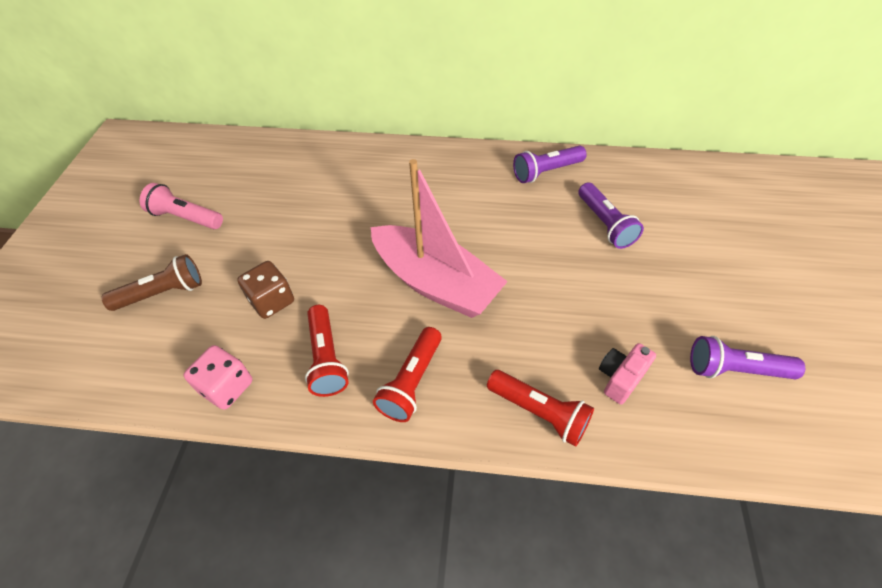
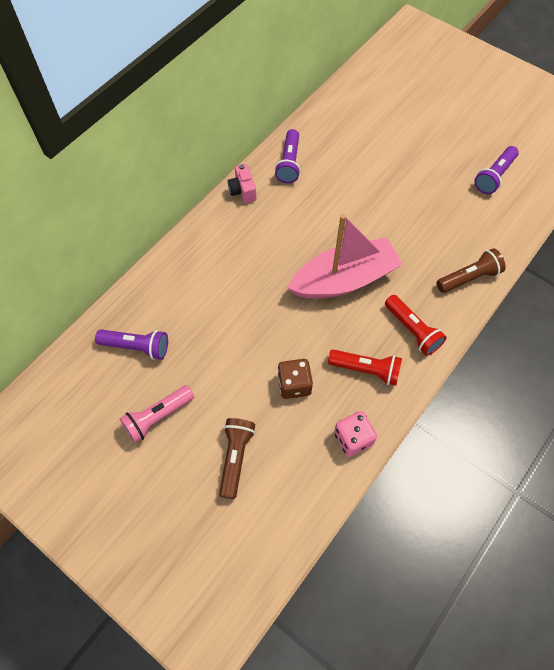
camera: 60 degrees left, 10 degrees up
(540, 412) = (469, 278): red flashlight -> brown flashlight
(605, 224) = (359, 163): purple flashlight -> purple flashlight (137, 347)
(620, 378) = (470, 228): pink camera -> pink camera (243, 191)

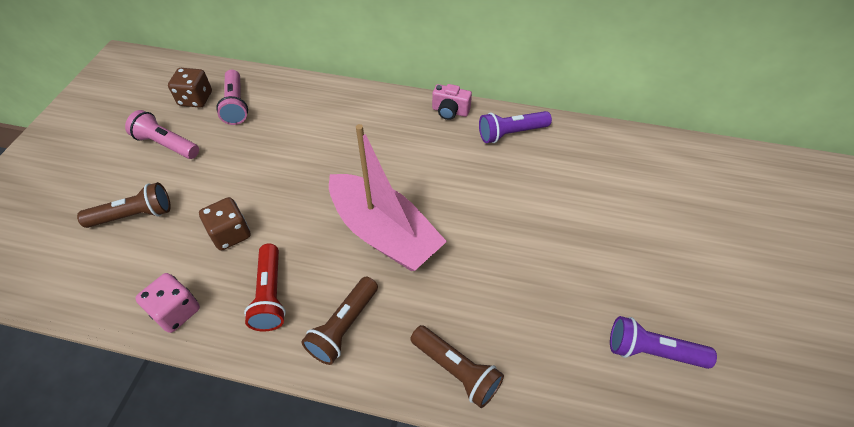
camera: 65 degrees right, 10 degrees down
(105, 380) = (195, 99): none -> brown dice
(137, 347) = (236, 105): purple flashlight -> pink flashlight
(243, 191) = (450, 111): pink camera -> pink camera turned 120 degrees counterclockwise
(412, 330) = (343, 327): red flashlight -> brown flashlight

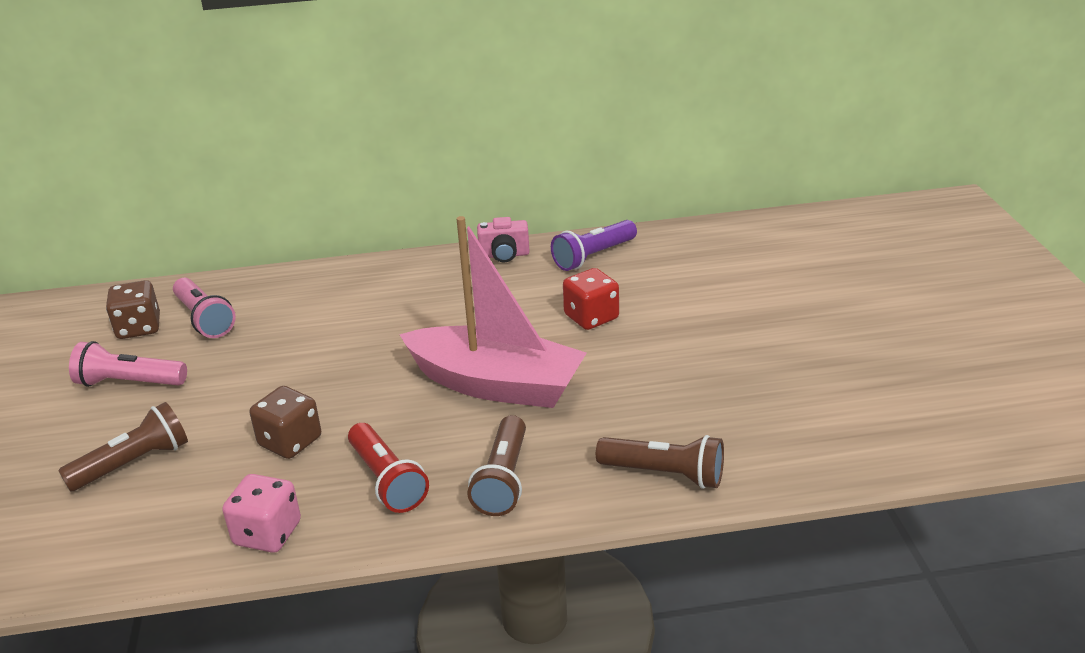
camera: 20 degrees left, 20 degrees down
(480, 192) = (591, 317): none -> red dice
(651, 351) = (866, 393): purple flashlight -> none

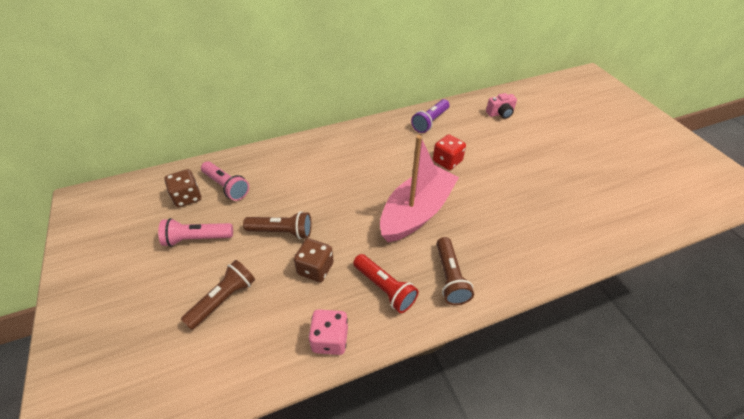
camera: 15 degrees left, 15 degrees up
(496, 384) = (416, 212): pink boat -> pink boat turned 60 degrees counterclockwise
(504, 255) = (382, 125): pink camera -> pink camera (500, 113)
(665, 474) = (534, 260): brown flashlight -> brown flashlight (282, 232)

